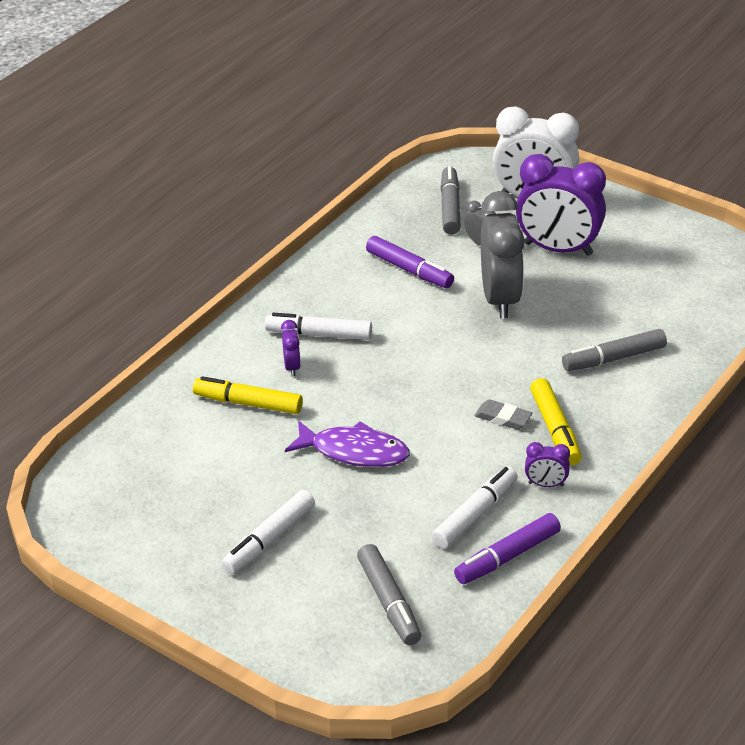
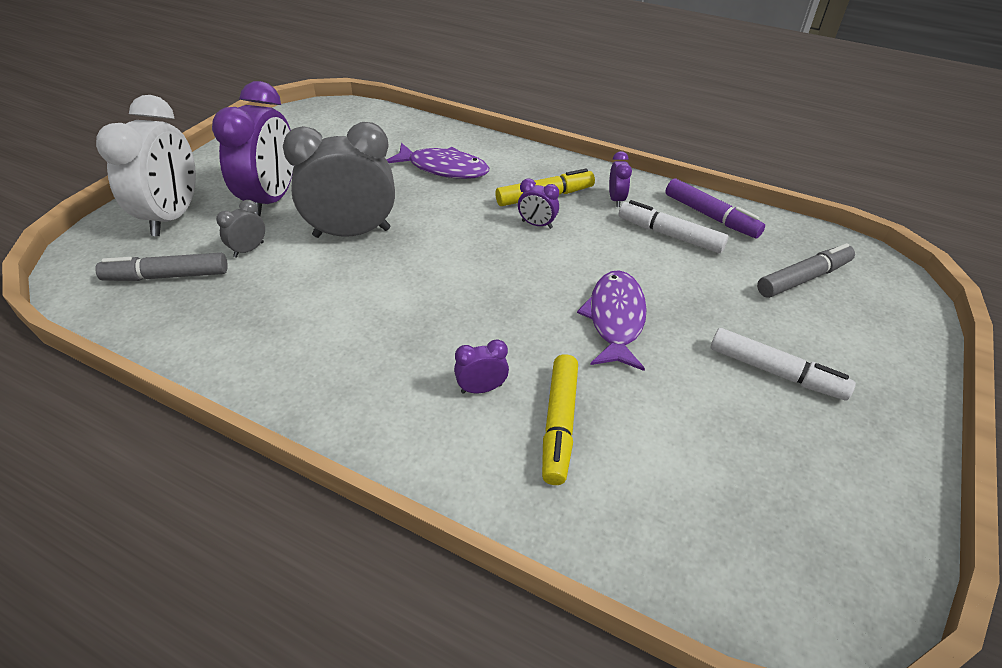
camera: 100 degrees left, 5 degrees up
(319, 334) = (415, 370): white marker -> none
(409, 270) = (290, 301): purple marker -> none
(503, 418) = (537, 224): grey eraser -> purple clock
(613, 358) = (444, 168): grey marker -> purple fish

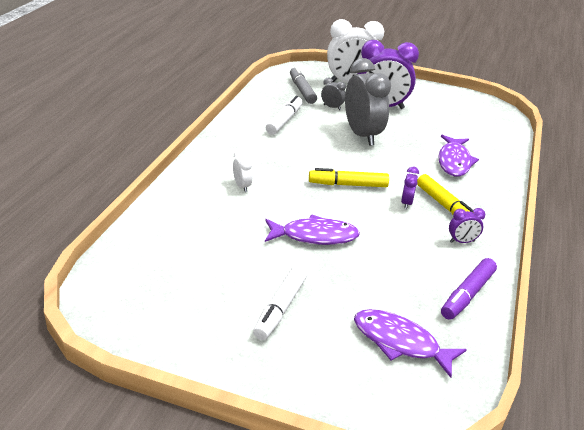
camera: 80 degrees right, 10 degrees down
(481, 388) = (242, 186): purple clock -> white clock
(559, 424) = (220, 213): yellow marker -> yellow marker (348, 185)
(669, 235) = (426, 268): white marker -> white marker (284, 121)
(803, 278) = (400, 342): grey marker -> purple fish

